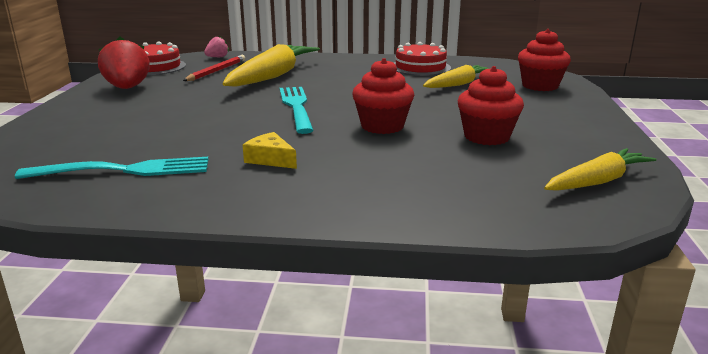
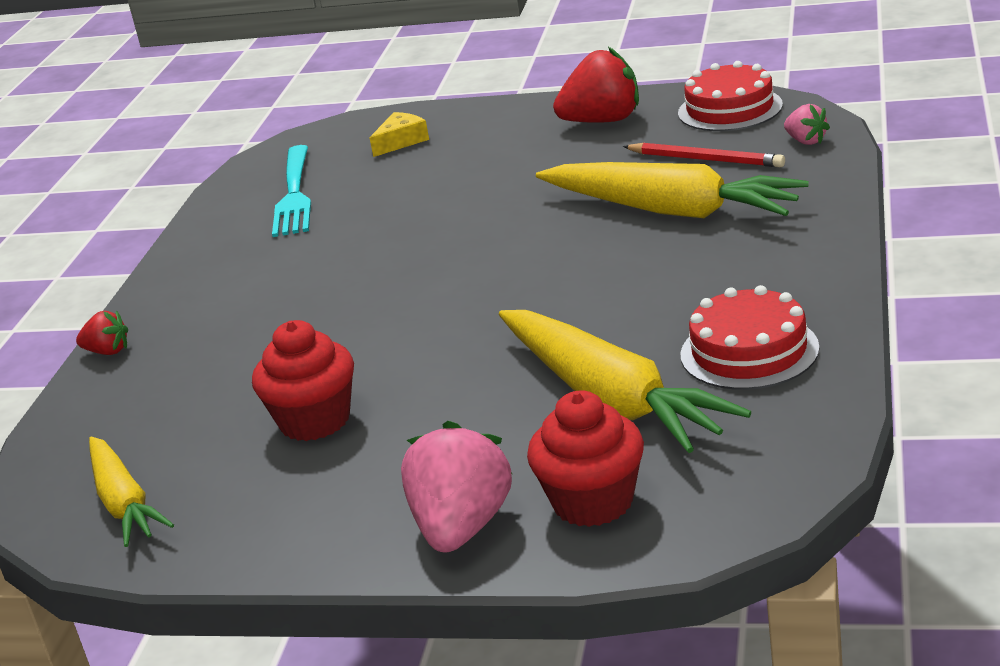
camera: 100 degrees right, 5 degrees up
(270, 159) = (293, 267): yellow cheese -> yellow cheese (401, 141)
(296, 107) = (492, 255): turquoise fork -> none
(382, 126) = (386, 331): red cupcake -> none
(387, 220) = (108, 351): none -> red strawberry
(458, 84) = (611, 398): yellow carrot -> yellow carrot, size x1.65
(570, 104) = (462, 527): none -> pink strawberry

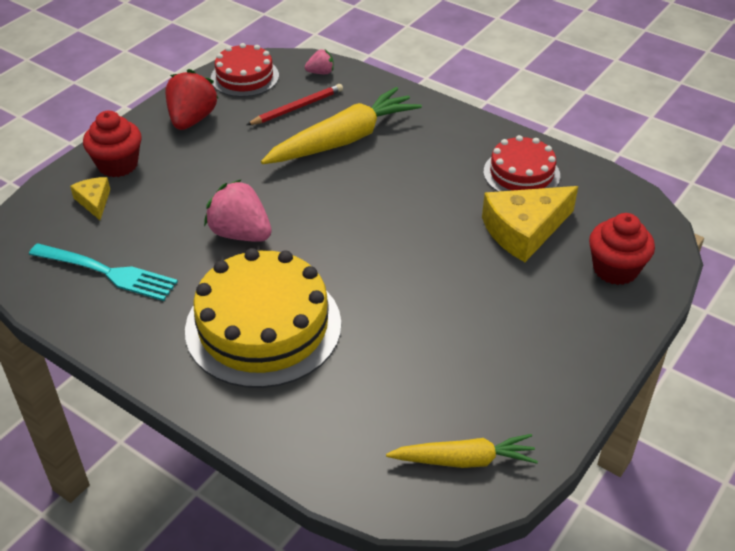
camera: 70 degrees left, 15 degrees up
(108, 351) = (242, 428): red strawberry -> none
(271, 301) = (263, 326): none -> yellow cake
(315, 420) = (442, 346): red cupcake -> red cupcake (118, 165)
(462, 527) = (604, 321): pink strawberry -> pink strawberry (240, 234)
(611, 398) = (524, 230): yellow carrot -> yellow cheese

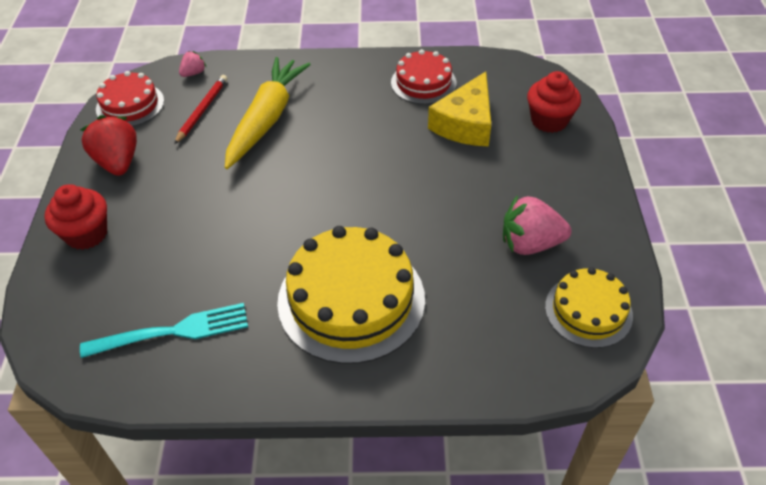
camera: 35 degrees left, 5 degrees up
(94, 201) = (96, 277): yellow cheese -> none
(240, 234) = (258, 236): pink strawberry -> pink strawberry (530, 244)
(464, 460) = (588, 311): yellow carrot -> yellow cake

